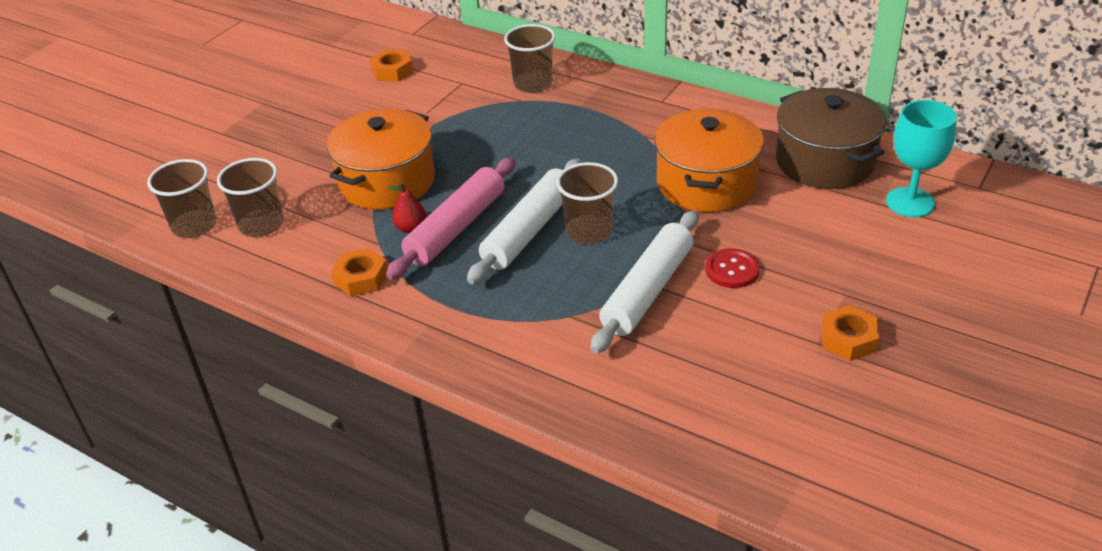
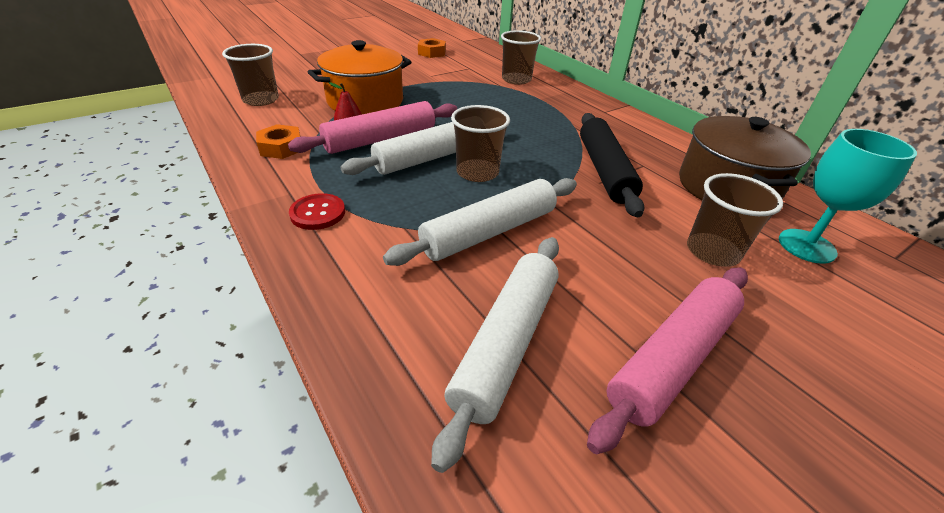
camera: 20 degrees right, 0 degrees up
(194, 226) = (223, 89): brown cup -> brown cup (712, 251)
(706, 183) = (604, 170): orange pot -> black rolling pin
(728, 376) = (506, 343): none -> white rolling pin
(732, 270) = (582, 242): red button -> red button (318, 213)
(848, 339) = (672, 358): orange nut -> pink rolling pin

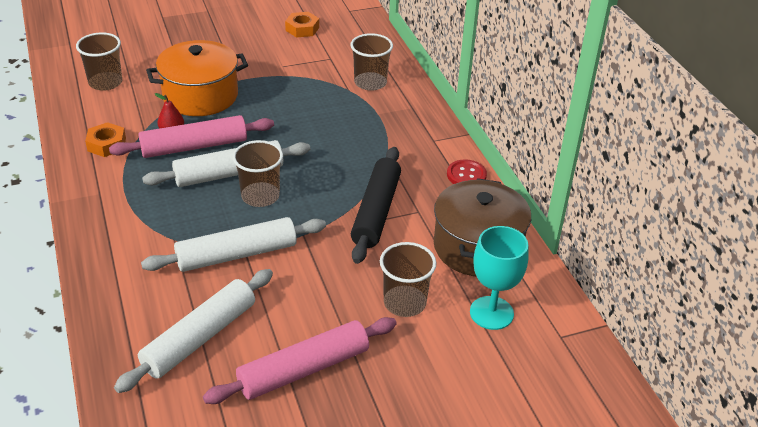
camera: 15 degrees right, 0 degrees up
(318, 213) = (114, 216): red button -> red button (466, 175)

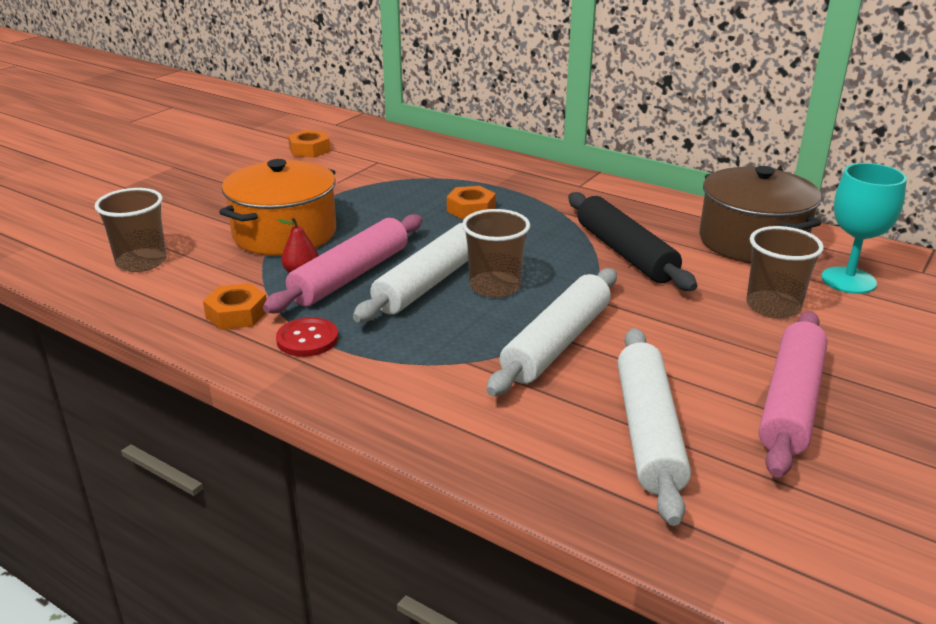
camera: 35 degrees left, 10 degrees down
(332, 127) = (471, 209): none -> orange nut
(370, 83) = (449, 166): brown cup -> none
(466, 175) = (651, 198): red button -> red button (307, 339)

